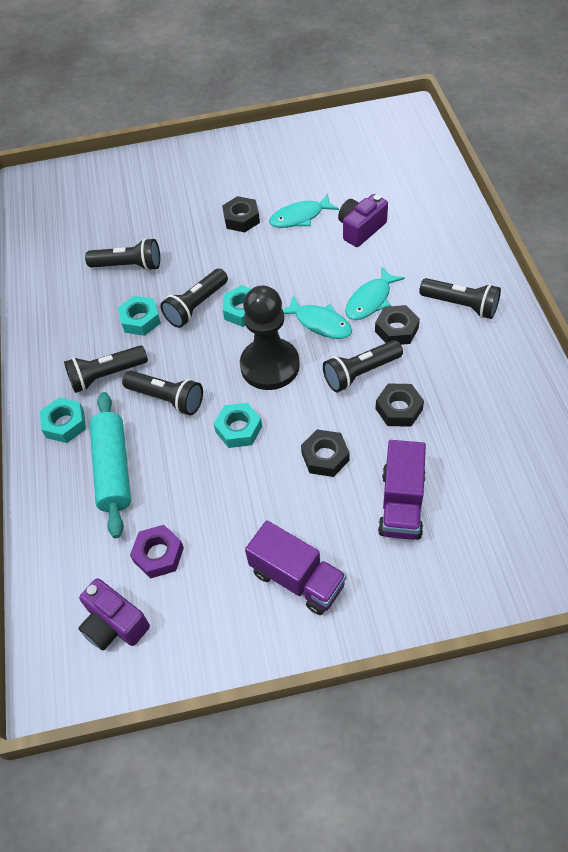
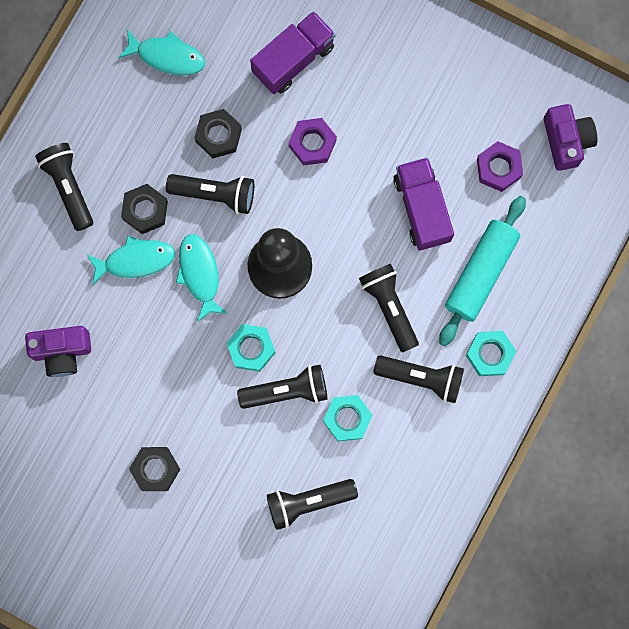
camera: 145 degrees left, 25 degrees up
(128, 266) = (308, 502): black flashlight -> black flashlight turned 60 degrees counterclockwise
(238, 429) = (356, 226): turquoise nut -> none
(297, 578) = (416, 67): purple truck -> purple truck (422, 208)
(300, 217) = (100, 420): turquoise fish -> turquoise fish (167, 56)
(325, 457) = (312, 143): black nut -> purple nut

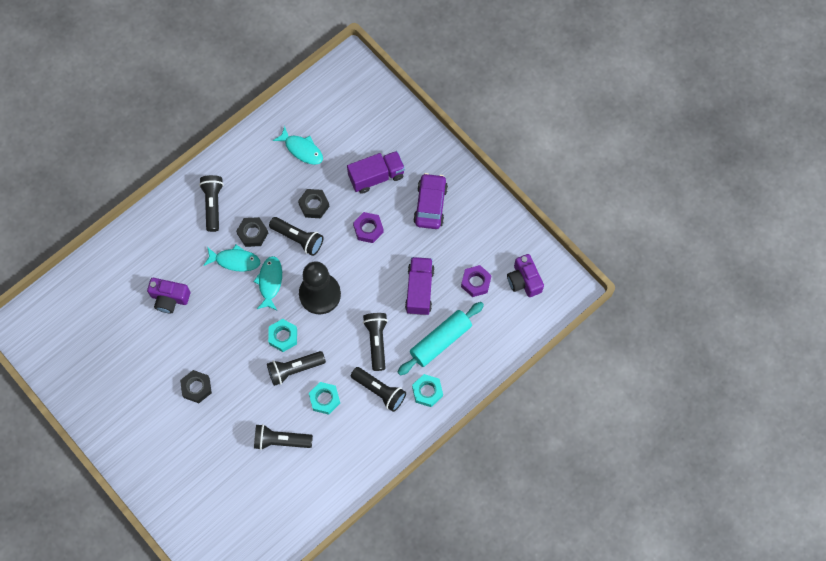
camera: 20 degrees right, 10 degrees down
(287, 391) = (294, 369): black flashlight -> black flashlight turned 150 degrees clockwise
(389, 74) = (430, 205): none -> purple car
(566, 140) = (524, 280): purple camera -> purple camera turned 150 degrees clockwise

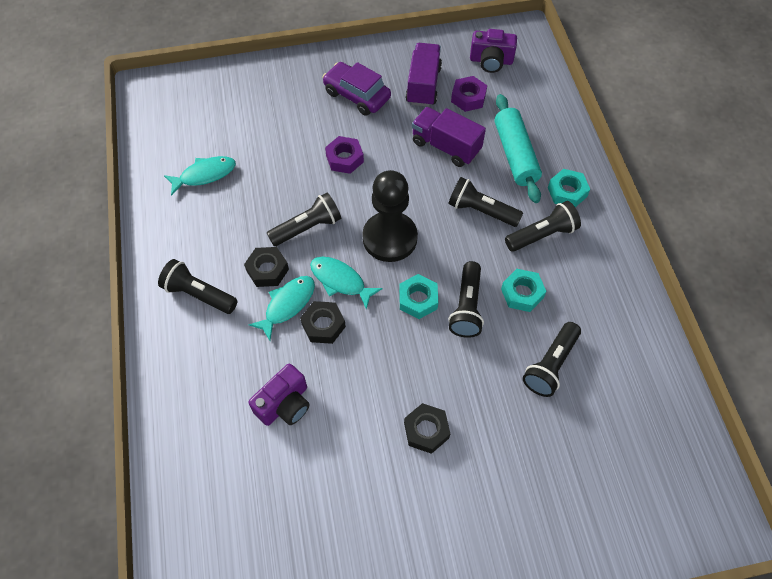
camera: 60 degrees left, 10 degrees down
(314, 205) = (279, 194): black nut -> black nut (323, 325)
(376, 176) = (290, 124): purple truck -> purple truck (423, 85)

